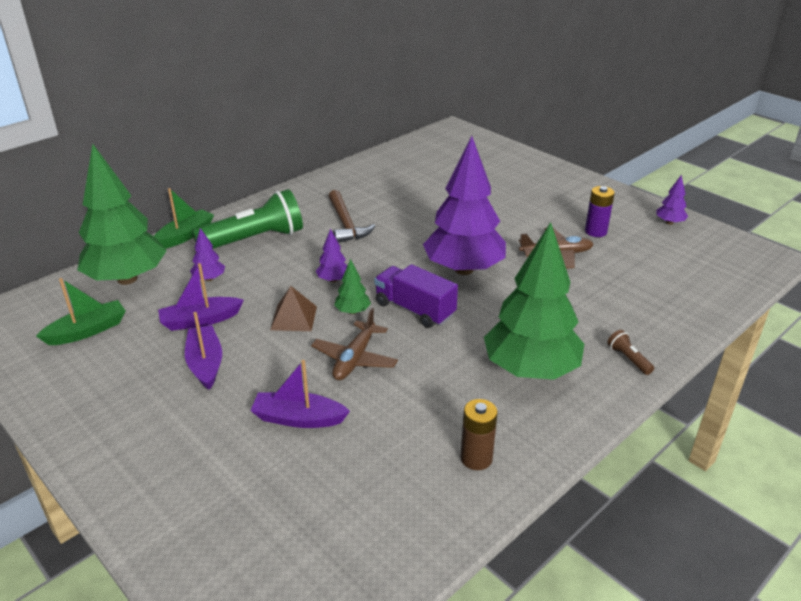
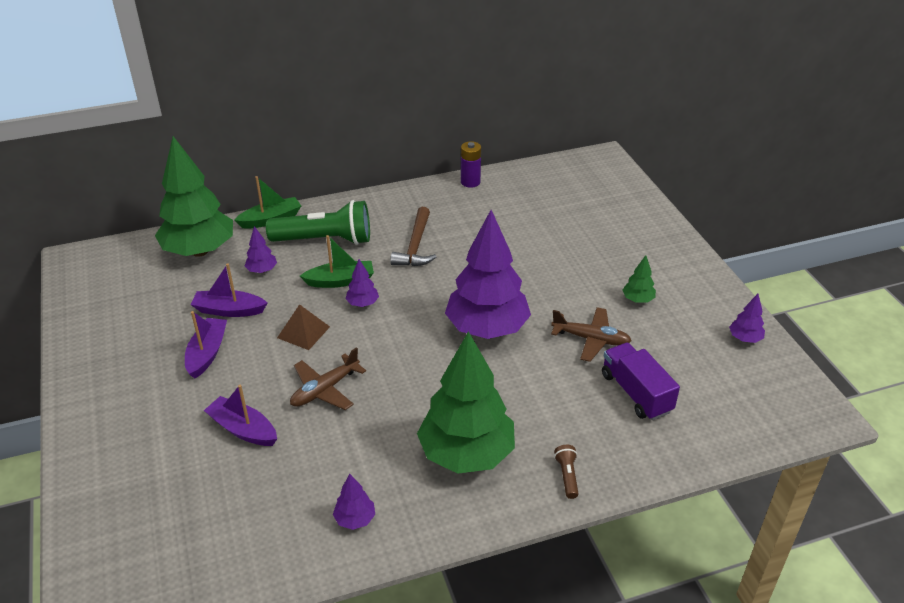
camera: 25 degrees right, 5 degrees up
(87, 331) = (141, 292): green boat -> green boat (340, 281)
(352, 311) = (356, 341): green tree -> green tree (637, 300)
(414, 309) = (410, 357): purple truck -> purple truck (636, 393)
(476, 458) = (355, 519): brown battery -> purple tree
(595, 231) = (653, 326): purple battery -> purple battery (470, 182)

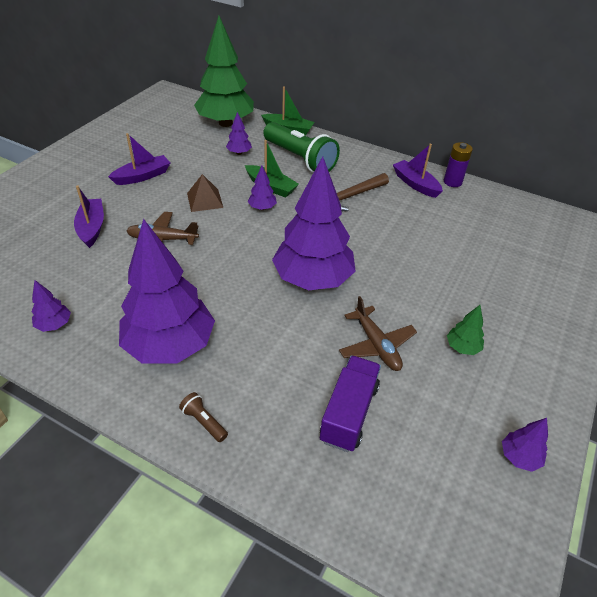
camera: 45 degrees right, 5 degrees up
(229, 310) = (189, 162): purple boat -> purple boat (415, 184)
(466, 454) = (170, 345): green tree -> purple tree
(567, 476) = (204, 422): brown flashlight -> brown flashlight turned 90 degrees counterclockwise

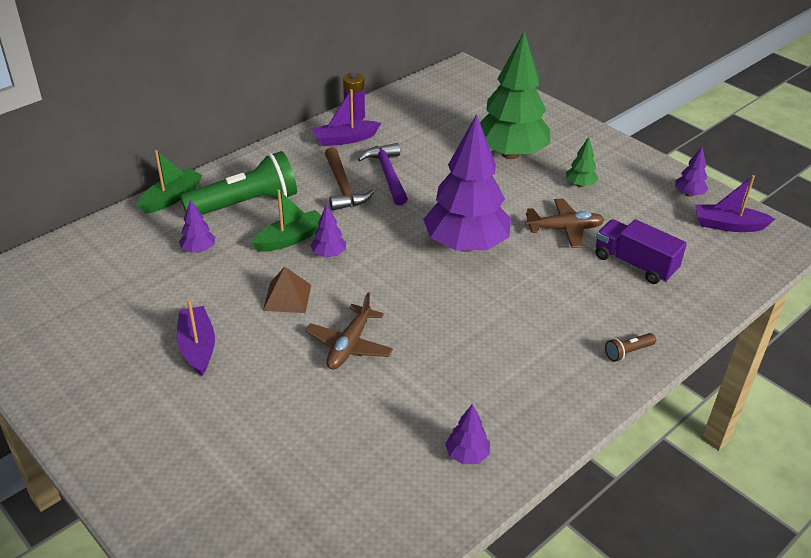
camera: 70 degrees left, 5 degrees down
(92, 228) = (292, 409): purple boat -> purple boat (728, 225)
(170, 345) = (527, 362): purple tree -> none
(225, 123) = (113, 248): green tree -> green tree (510, 154)
(383, 216) = (387, 174): none -> purple hammer

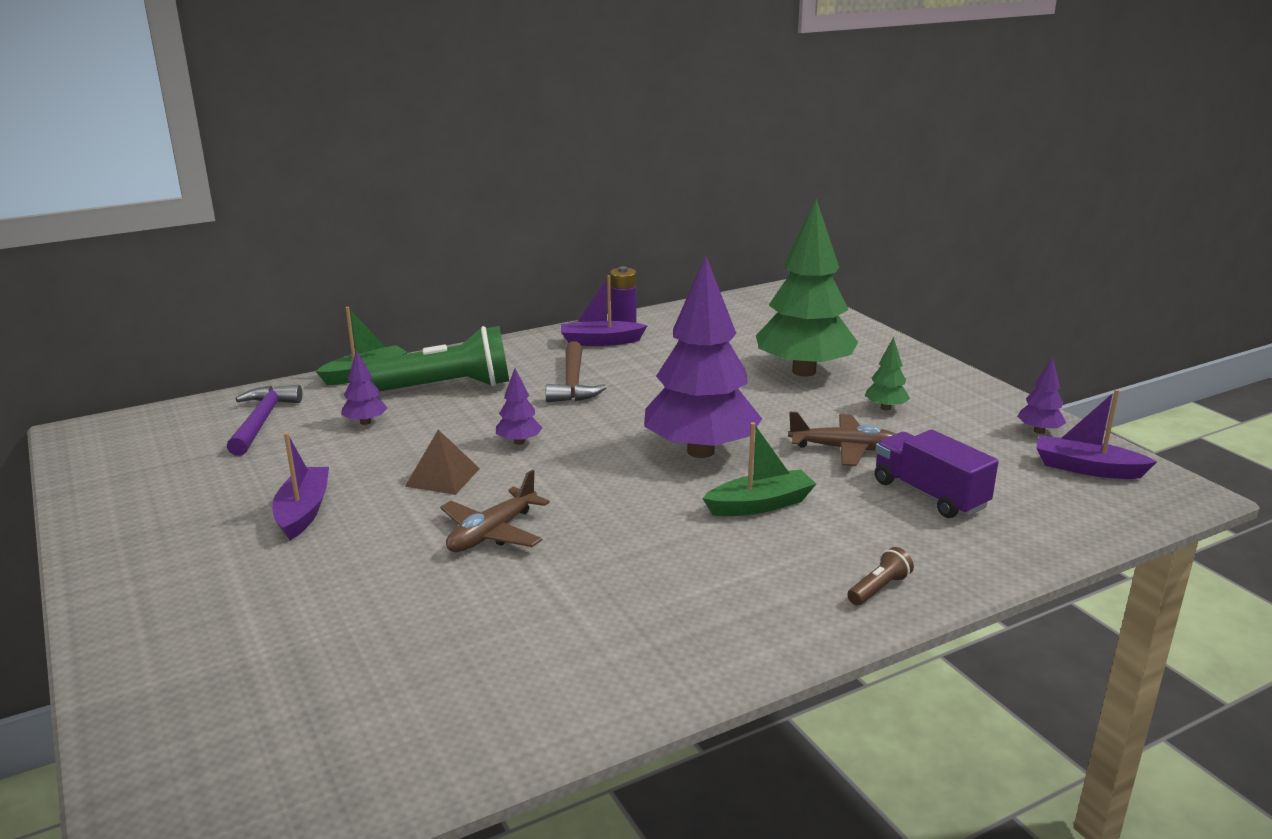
camera: 15 degrees right, 15 degrees down
(290, 239) = (480, 423): green boat -> green boat (760, 505)
(387, 174) = (635, 377): purple hammer -> purple hammer (262, 421)
(467, 455) = (585, 673): purple tree -> none
(628, 352) = (879, 588): brown flashlight -> brown flashlight turned 150 degrees clockwise

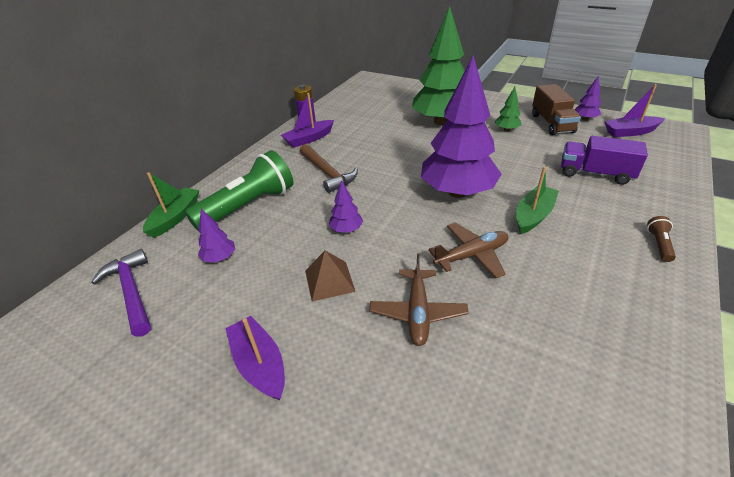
camera: 30 degrees left, 15 degrees up
(844, 449) = (522, 162): brown plane -> brown plane (471, 255)
(972, 421) = (551, 123): none -> brown truck

